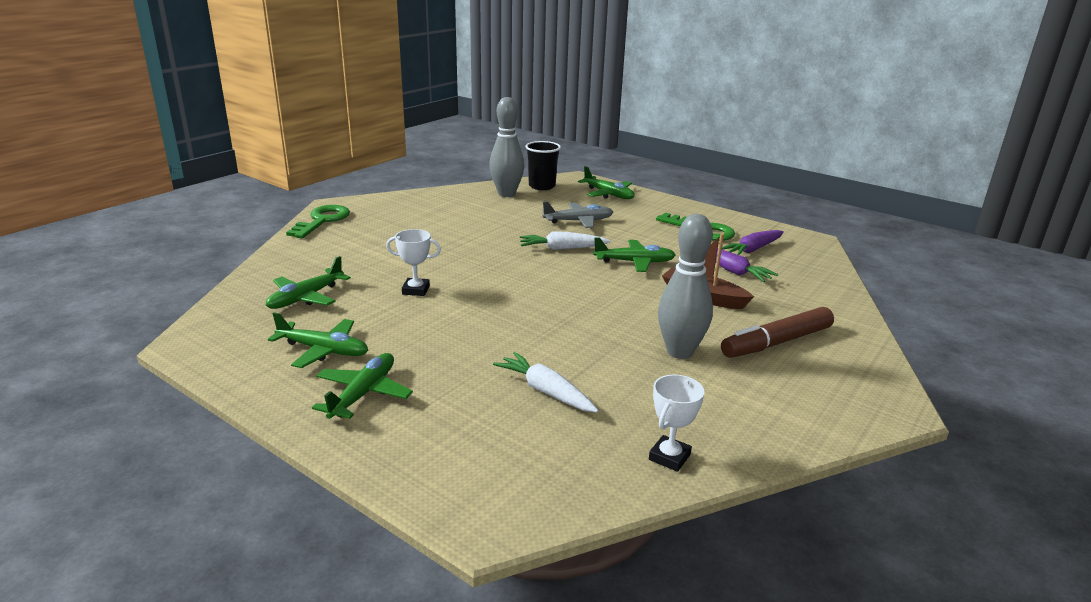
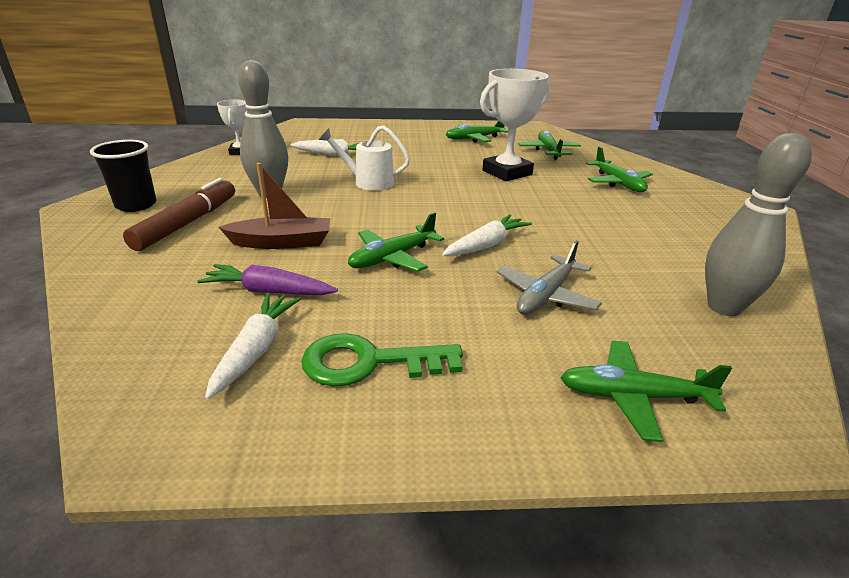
camera: 140 degrees right, 5 degrees up
(322, 221) = (711, 192): green key -> none
(363, 394) = (418, 133): green plane -> green plane (617, 183)
(416, 290) = (507, 172): white trophy -> white trophy, size x1.84
(542, 186) = (744, 357): black cup -> black cup (136, 205)
(565, 329) = (368, 182): none -> white watering can
(753, 250) = (256, 350): purple carrot -> white carrot

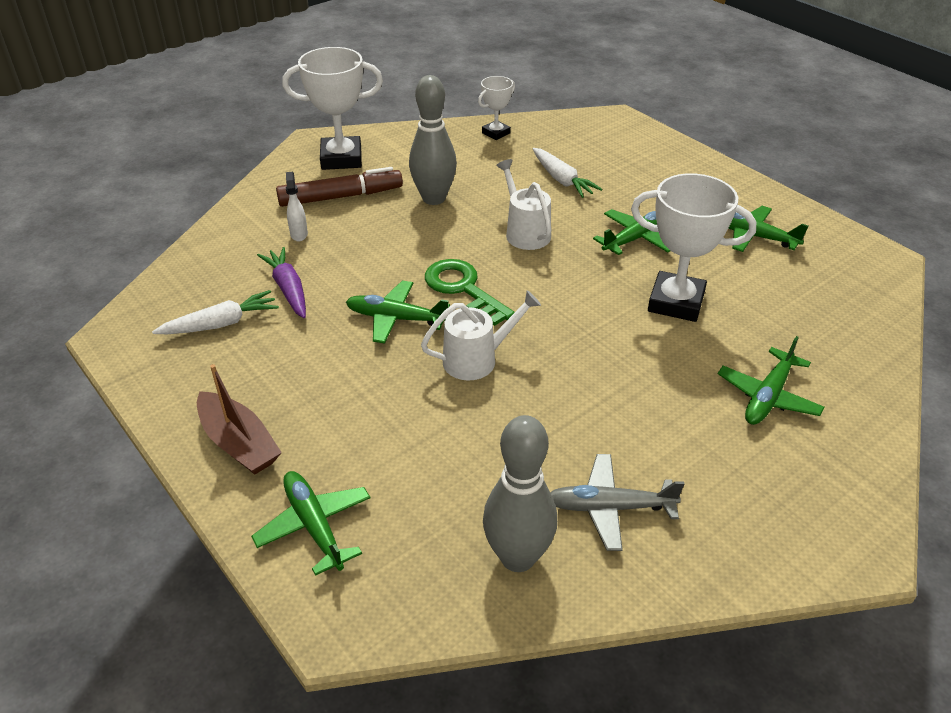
camera: 55 degrees right, 10 degrees up
(136, 205) = (341, 158): black cup -> white trophy
(198, 258) = (299, 234): none -> white spray bottle
(282, 242) = (360, 254): brown boat -> brown boat (239, 443)
(369, 362) = (247, 378): green key -> green key (463, 289)
(486, 245) = (477, 359): white carrot -> white watering can
(546, 295) = (421, 429): grey plane -> grey plane (610, 508)
(548, 151) = (799, 305): green plane -> green plane (636, 238)

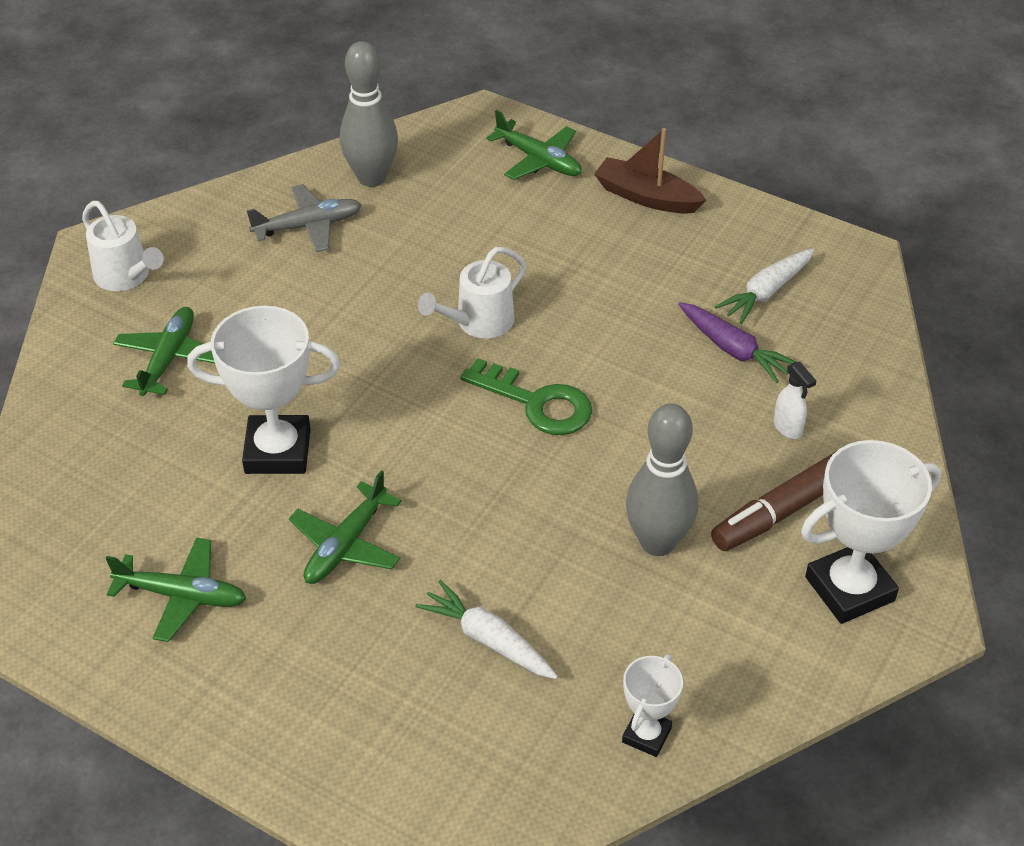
camera: 160 degrees right, 5 degrees up
(396, 319) = (589, 345): green plane -> none
(525, 232) = (501, 513): white watering can -> white watering can (126, 276)

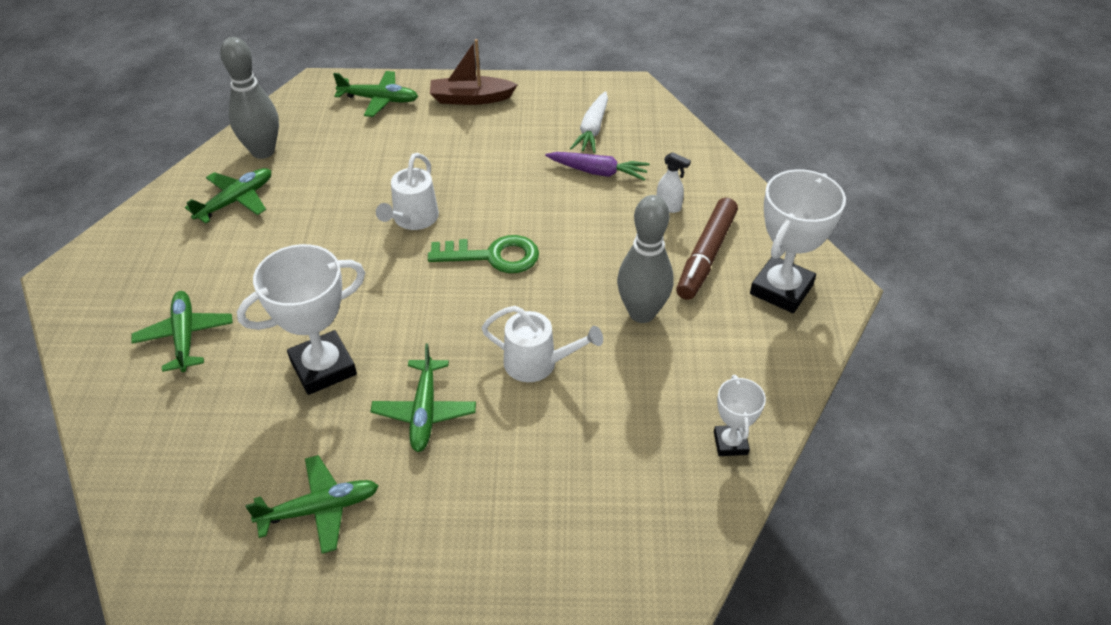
camera: 30 degrees left, 0 degrees up
(126, 276) = (106, 290): white watering can -> white watering can (538, 363)
(308, 226) = (235, 201): grey plane -> green plane
(488, 640) = (577, 431): white carrot -> none

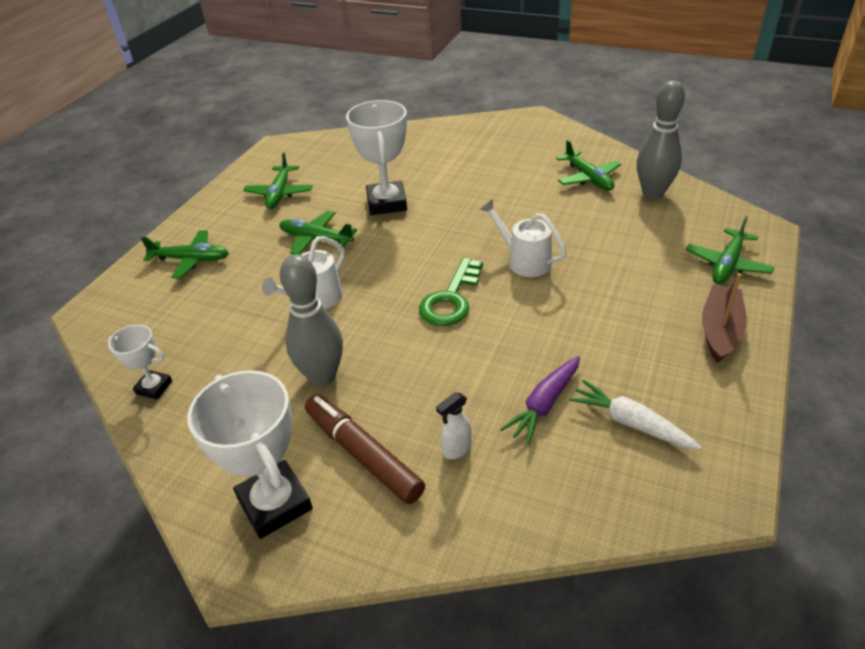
camera: 115 degrees right, 5 degrees down
(185, 337) = (451, 155): green plane -> green plane (190, 260)

